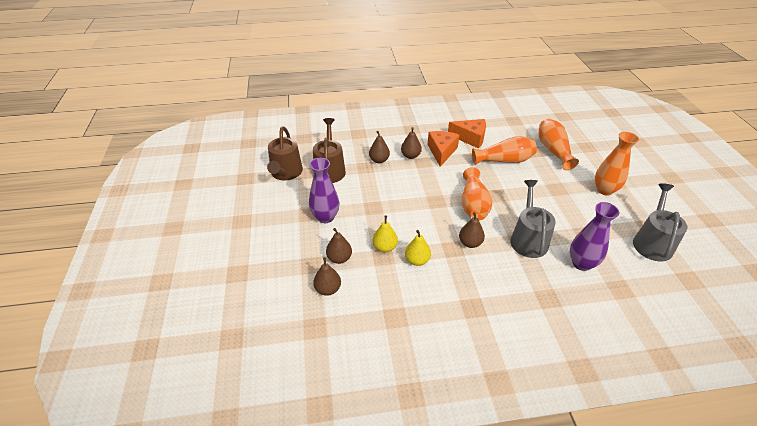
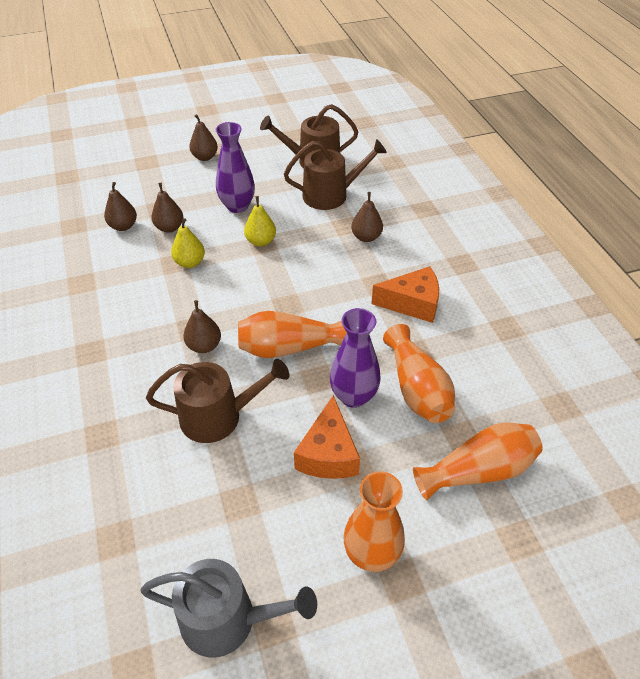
camera: 80 degrees right, 5 degrees up
(410, 156) = (388, 268): brown pear -> brown pear (205, 157)
(417, 260) = (169, 294): yellow pear -> yellow pear (261, 241)
(470, 138) = (467, 339): orange cheese -> orange cheese (328, 453)
(528, 239) = (218, 416): grey watering can -> brown watering can
(581, 263) = (169, 487): purple vase -> purple vase (353, 396)

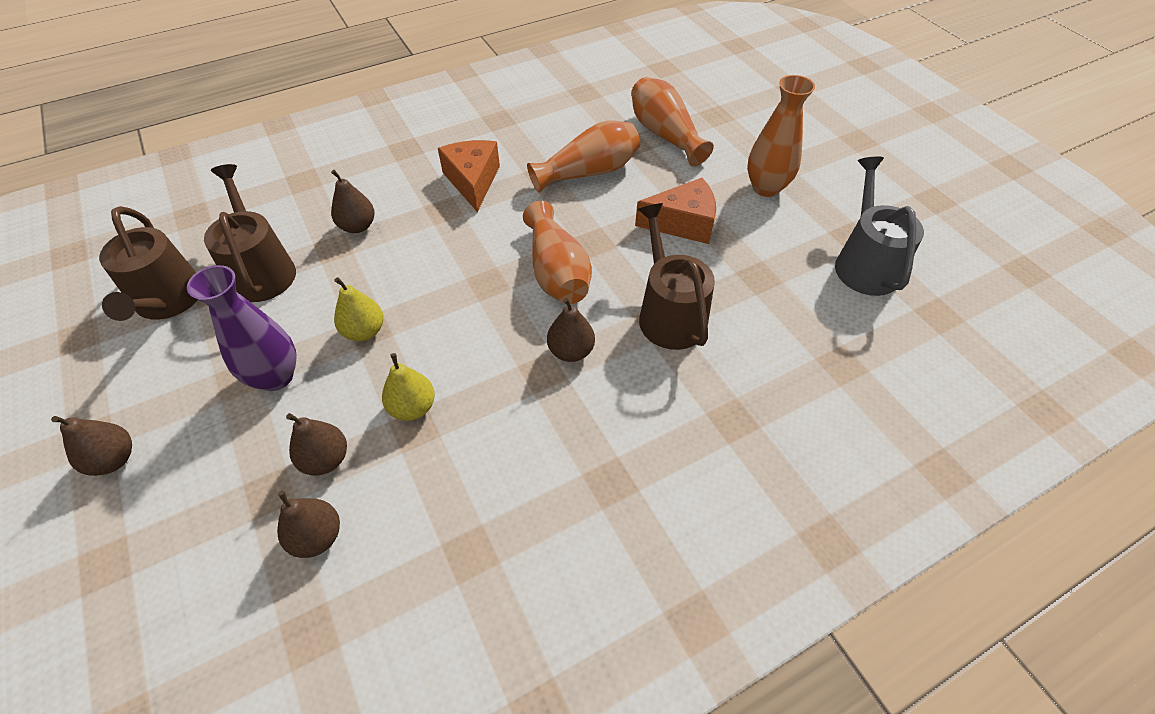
camera: 100 degrees left, 5 degrees up
(353, 396) = (610, 213): purple vase -> none

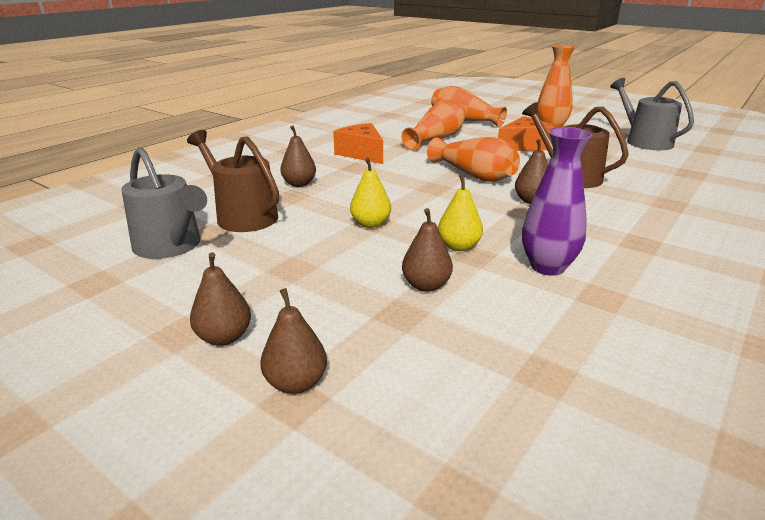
camera: 25 degrees left, 25 degrees down
(168, 301) = (171, 246): brown watering can -> grey watering can
(276, 376) = (325, 259): purple vase -> purple vase (547, 267)
(317, 537) = (476, 323): brown pear -> brown pear (296, 383)

